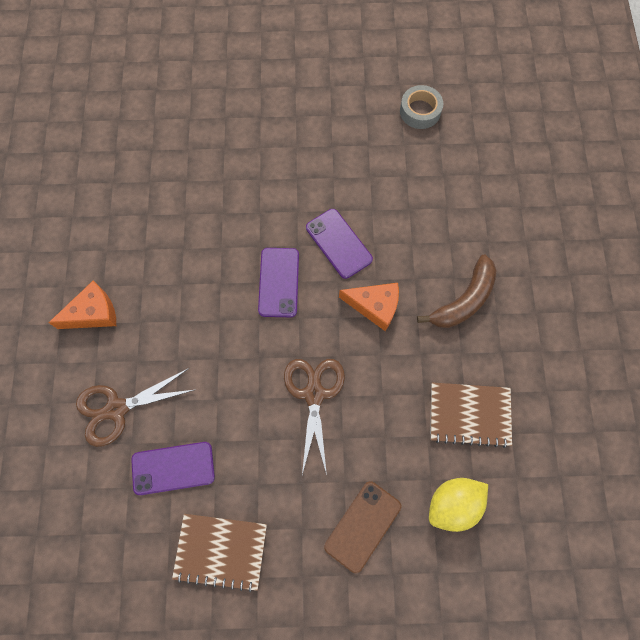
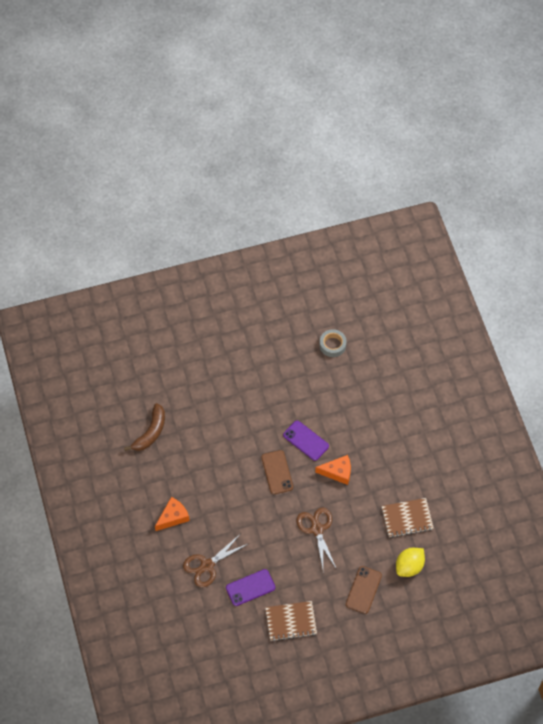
camera: 15 degrees left, 10 degrees down
(278, 282) = (277, 472): purple phone -> brown phone
(463, 300) = (388, 456): brown banana -> brown banana (150, 432)

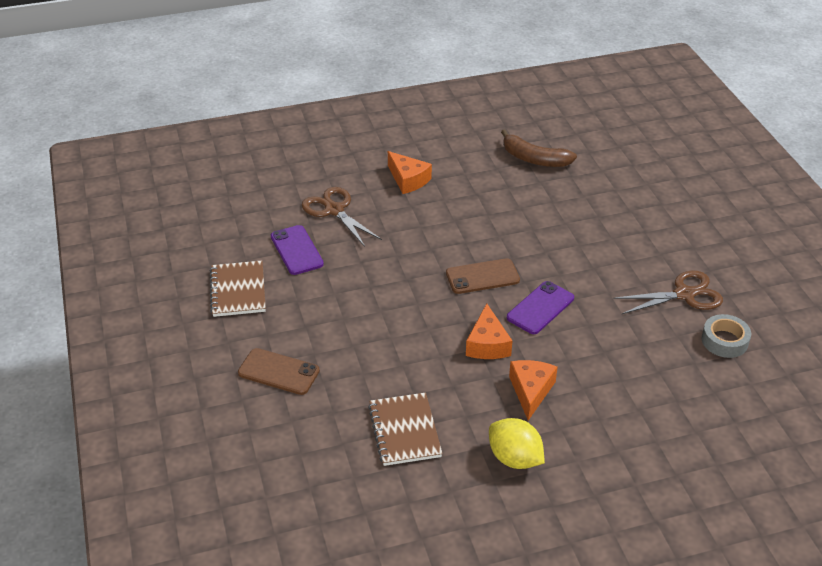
camera: 90 degrees right, 20 degrees down
(317, 529) = (386, 319): brown scissors -> brown scissors (684, 294)
(375, 451) = (531, 391): none -> orange cheese
(409, 566) = (314, 431): yellow lemon -> yellow lemon (514, 458)

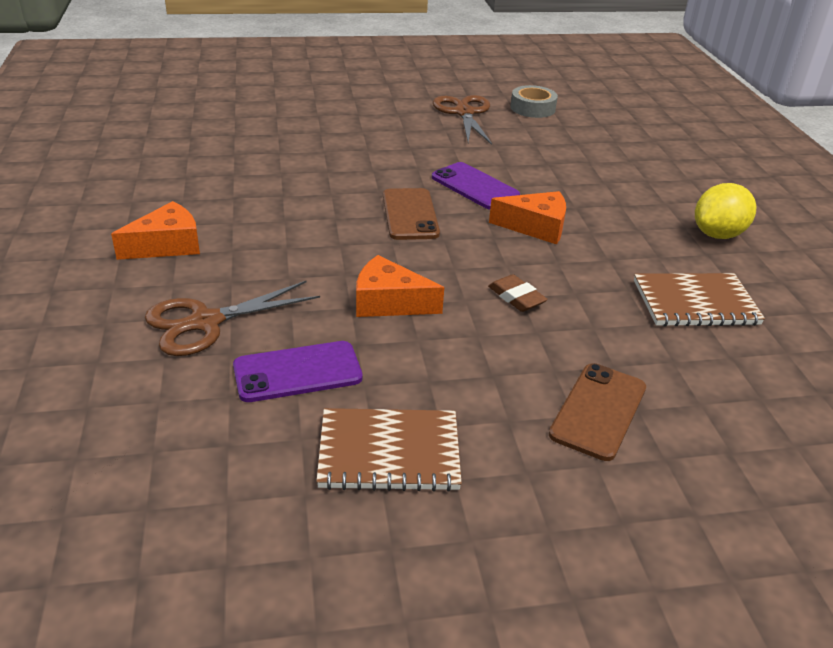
camera: 85 degrees left, 5 degrees down
(388, 335) = (516, 297): none -> brown eraser
(531, 391) = (612, 211): orange cheese -> orange cheese (389, 302)
(534, 159) = (184, 150): brown banana -> none

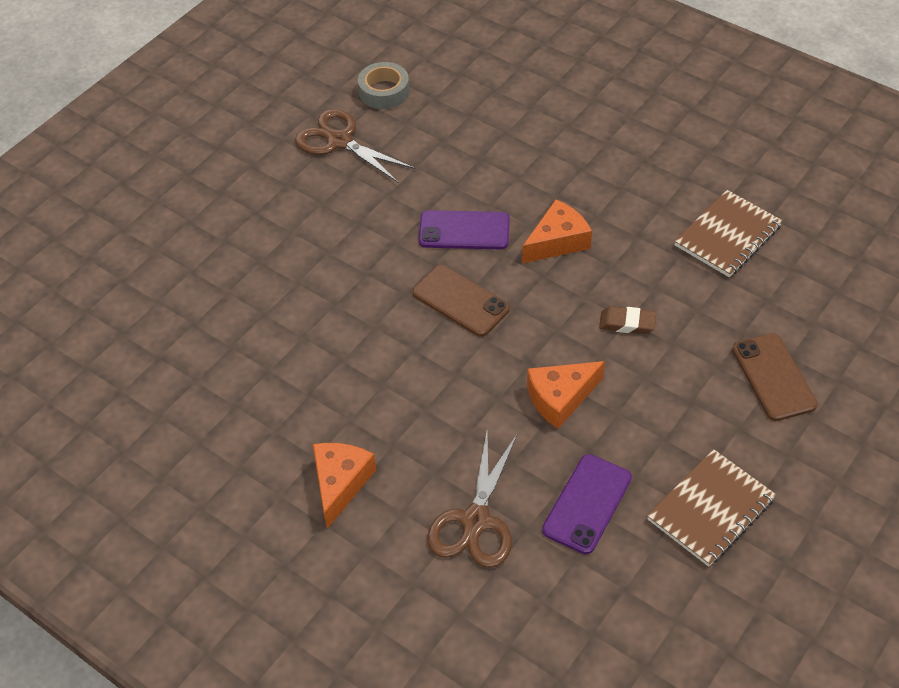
camera: 40 degrees left, 15 degrees up
(718, 234) = (672, 152): yellow lemon -> none

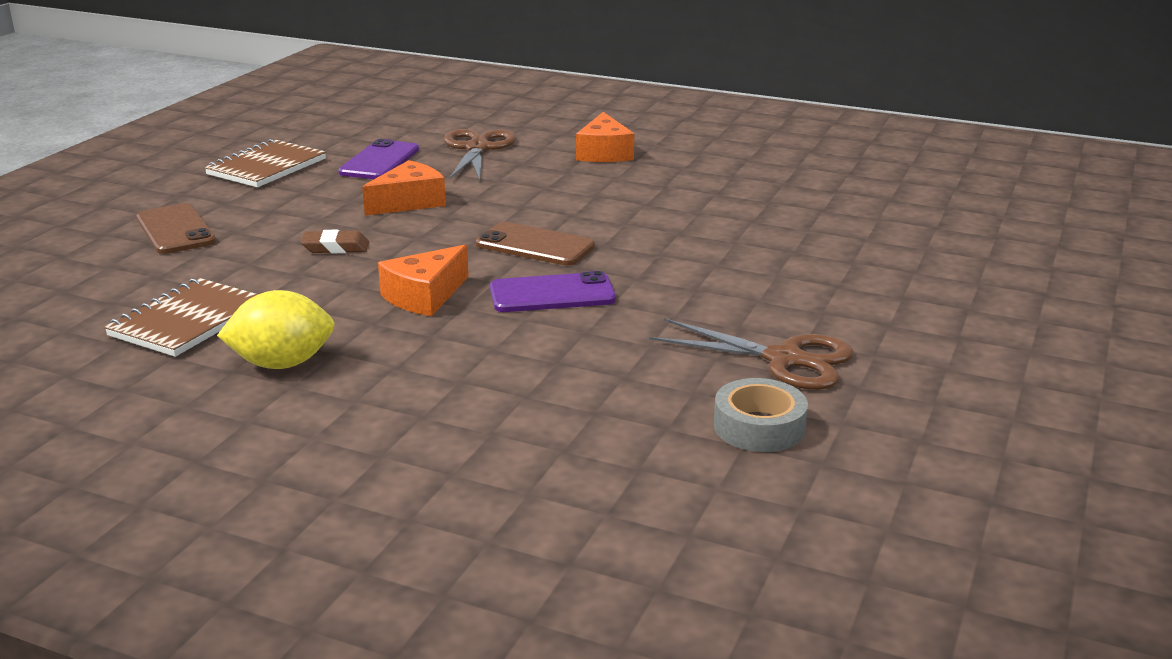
camera: 165 degrees right, 25 degrees down
(654, 180) = (282, 364): none -> yellow lemon

